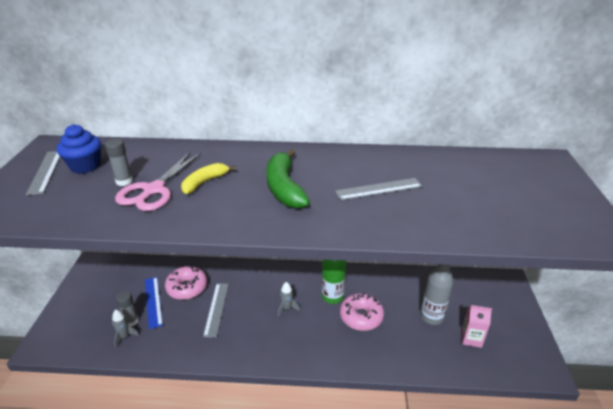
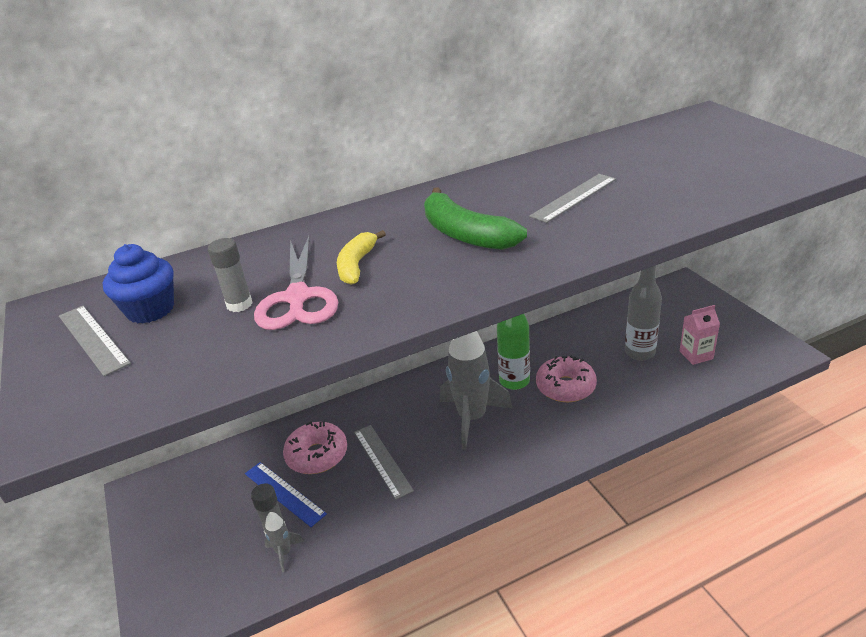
camera: 25 degrees left, 0 degrees up
(287, 308) = (472, 418): grey rocket -> grey rocket, size x2.28

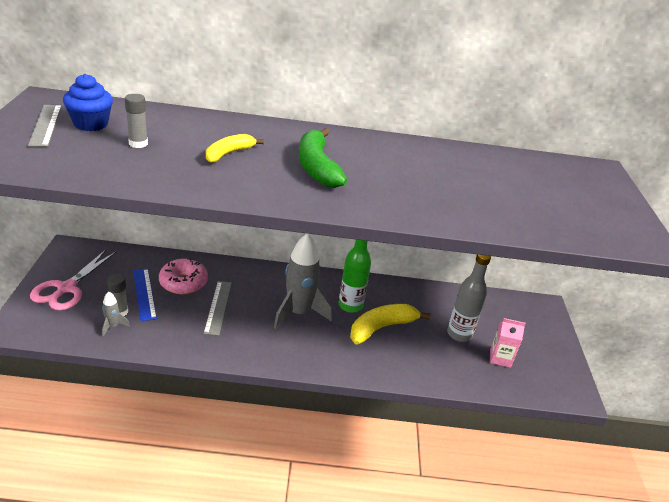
camera: 20 degrees right, 0 degrees up
(297, 298) = (173, 155): pink scissors -> pink scissors (66, 288)
(565, 387) = (381, 328): pink donut -> yellow banana
(574, 197) = (418, 178): grey ruler -> none

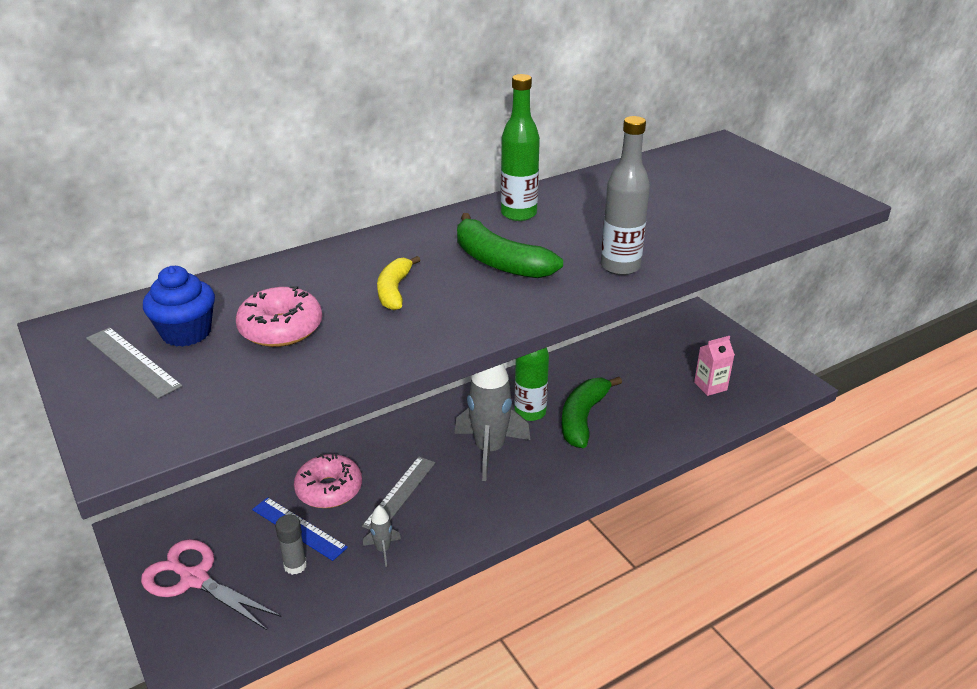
camera: 30 degrees left, 0 degrees up
(66, 288) = (194, 579): pink scissors -> pink scissors turned 135 degrees clockwise
(113, 326) = (308, 586): grey rocket -> grey rocket (383, 550)
(138, 143) = (281, 328): grey glue stick -> pink donut
(218, 307) = (400, 493): grey ruler -> grey ruler turned 60 degrees clockwise
(373, 147) = (518, 214): none -> green bottle
(381, 328) = (583, 418): yellow banana -> green banana
(459, 334) = (655, 383): grey bottle -> grey bottle (620, 267)

